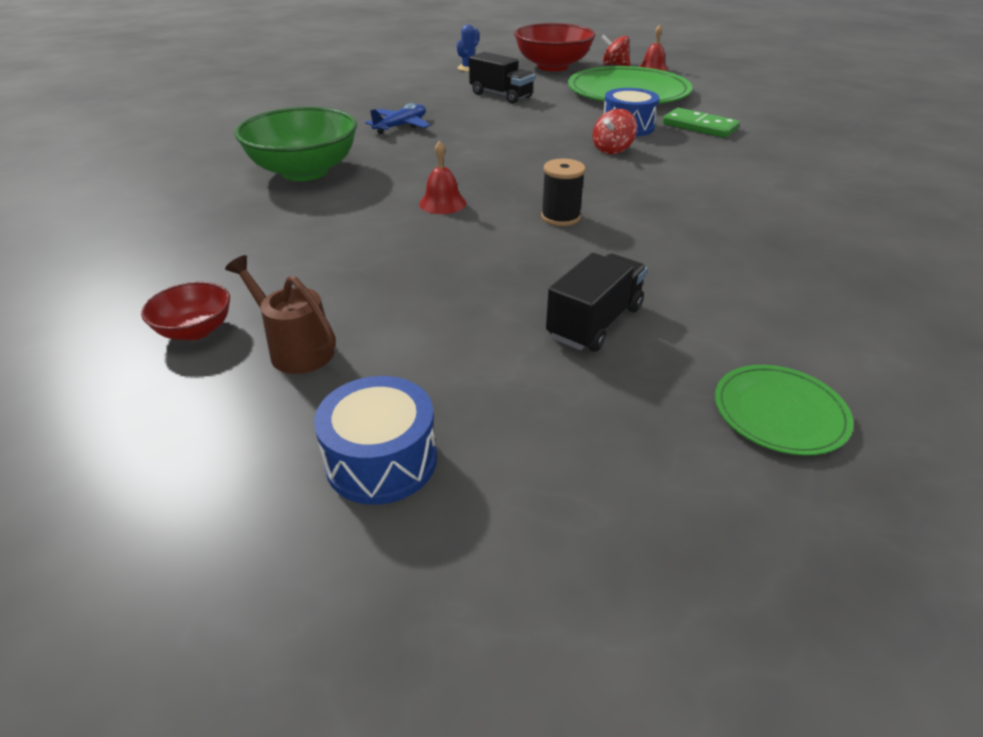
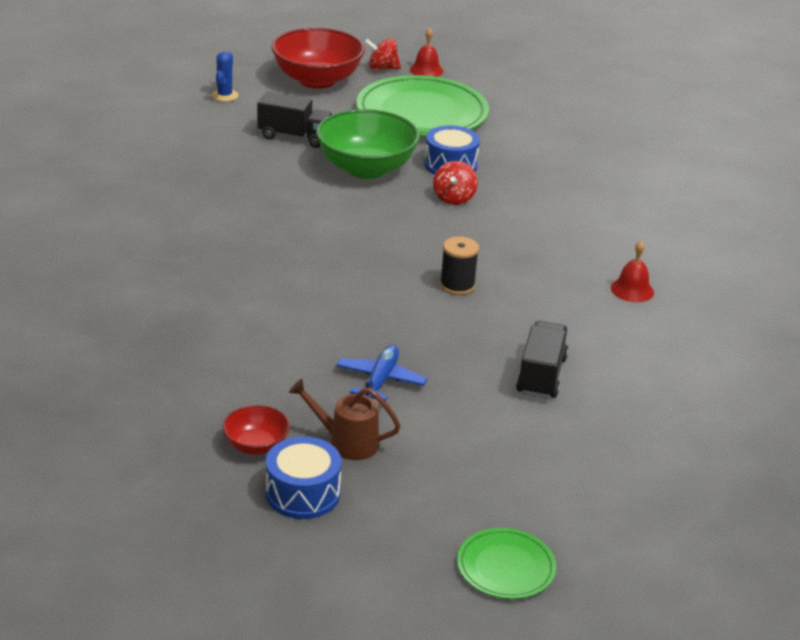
camera: 25 degrees left, 5 degrees down
(305, 171) = (185, 276): green bowl -> green bowl (366, 168)
(381, 460) = (470, 497): blue drum -> blue drum (303, 493)
(401, 126) = (226, 199): blue plane -> blue plane (380, 381)
(442, 203) = (347, 289): red bell -> red bell (632, 290)
(699, 126) = (516, 154): green domino -> none
(779, 412) = (686, 413): green plate -> green plate (506, 567)

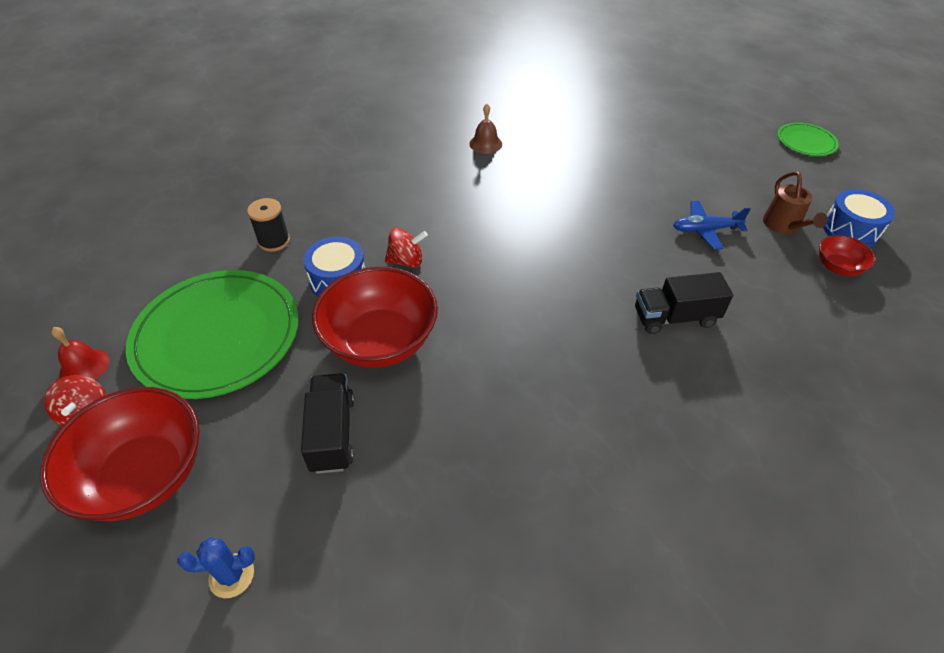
camera: 110 degrees left, 15 degrees up
(366, 168) = (380, 341): green bowl -> red bowl
(457, 285) = (549, 224): black spool -> black spool (274, 241)
(541, 376) = (625, 162): black truck -> black truck (675, 317)
(632, 290) = (485, 144): red bell -> brown bell

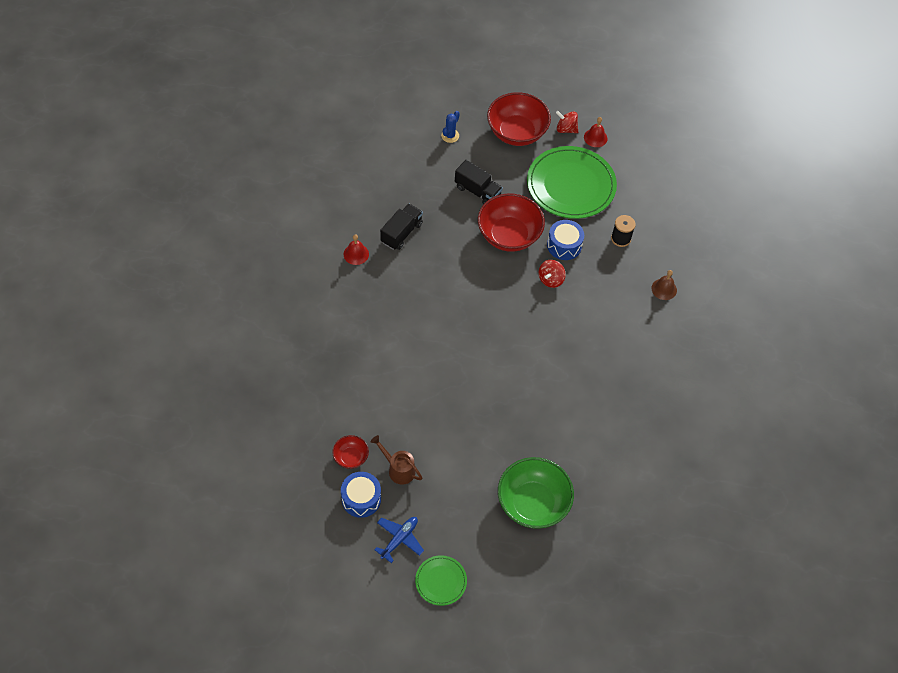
camera: 130 degrees right, 10 degrees up
(485, 144) = (619, 394): brown bell -> brown bell (664, 289)
(625, 496) = (356, 254): none -> red bell
(662, 134) = (533, 503): none -> green bowl
(675, 317) = (403, 352): black truck -> black truck (401, 233)
(705, 230) = (436, 428): blue plane -> blue plane (399, 539)

